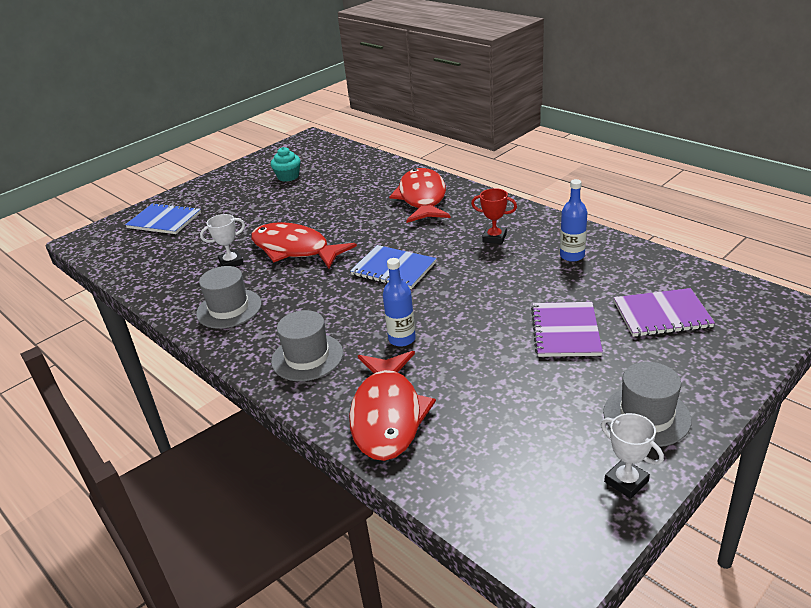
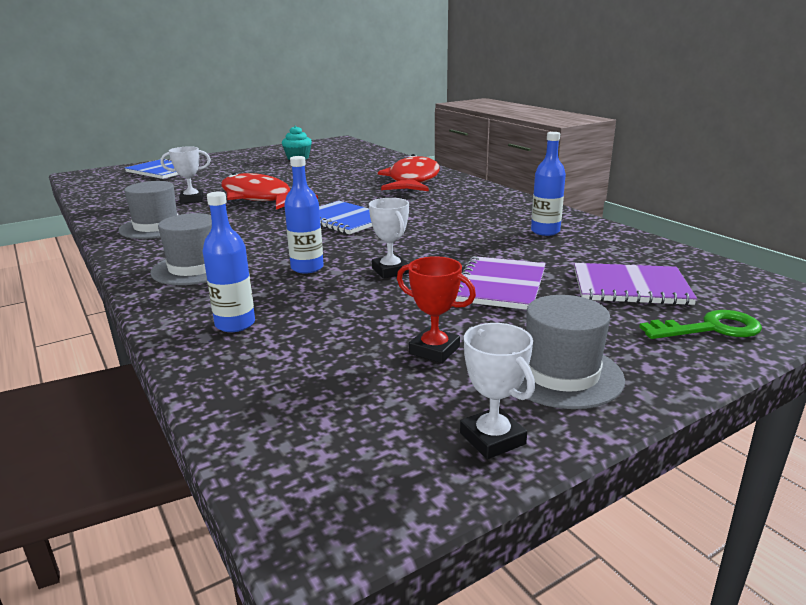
camera: 10 degrees right, 10 degrees down
(388, 415) = (235, 324): red fish -> blue bottle
(472, 330) = (390, 271): none -> white trophy
(494, 238) = (467, 211): red trophy -> red trophy (434, 350)
(730, 350) = (710, 328): none -> green key

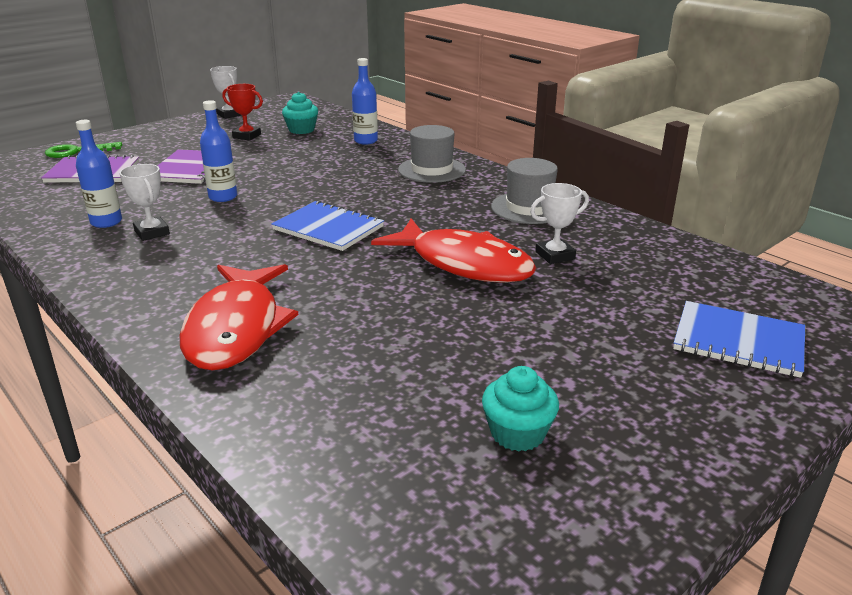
camera: 170 degrees right, 5 degrees up
(307, 268) = (340, 174): blue bottle -> blue bottle (223, 197)
(331, 362) = (301, 130): none -> turquoise cupcake
(390, 271) = (272, 175): white trophy -> white trophy (152, 232)
(561, 374) = (185, 131): grey hat -> none

